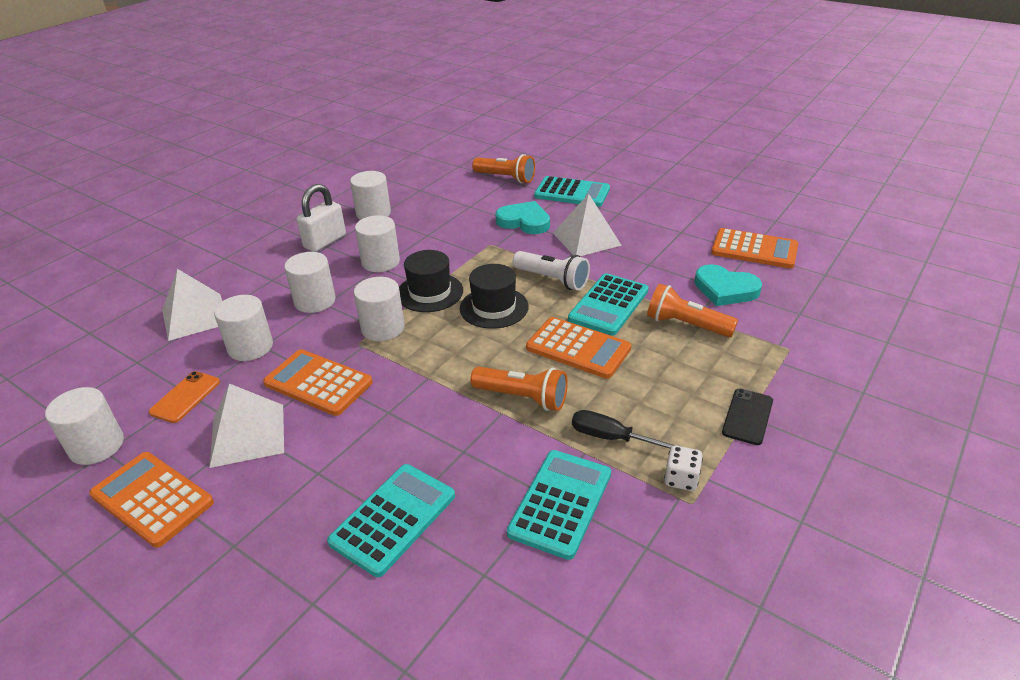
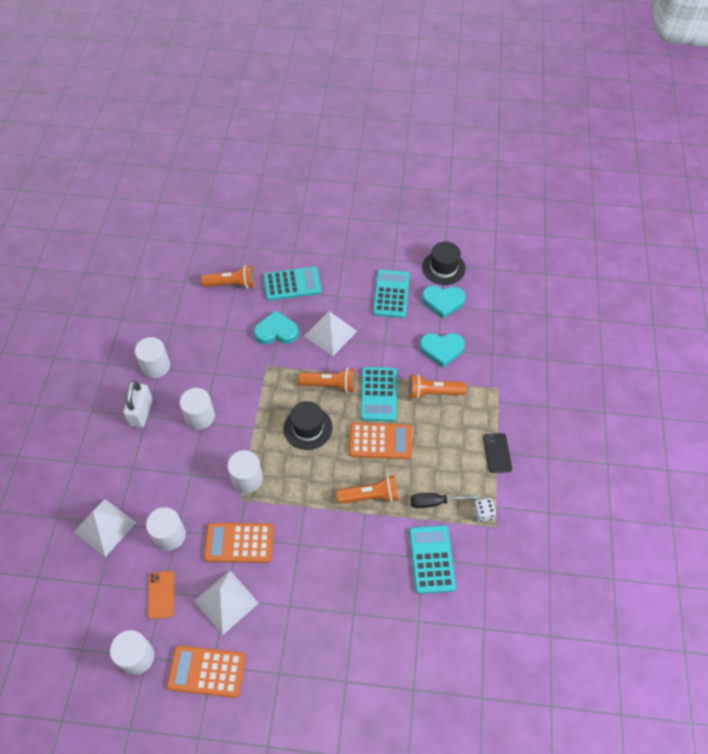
camera: 30 degrees left, 20 degrees up
(315, 301) = (181, 475): white cylinder -> none
(393, 519) = (352, 613): turquoise calculator -> turquoise calculator (391, 294)
(430, 292) = (256, 432): black hat -> black hat (443, 268)
(552, 280) = (330, 385): white flashlight -> orange flashlight
(754, 249) = (443, 301): orange calculator -> turquoise heart

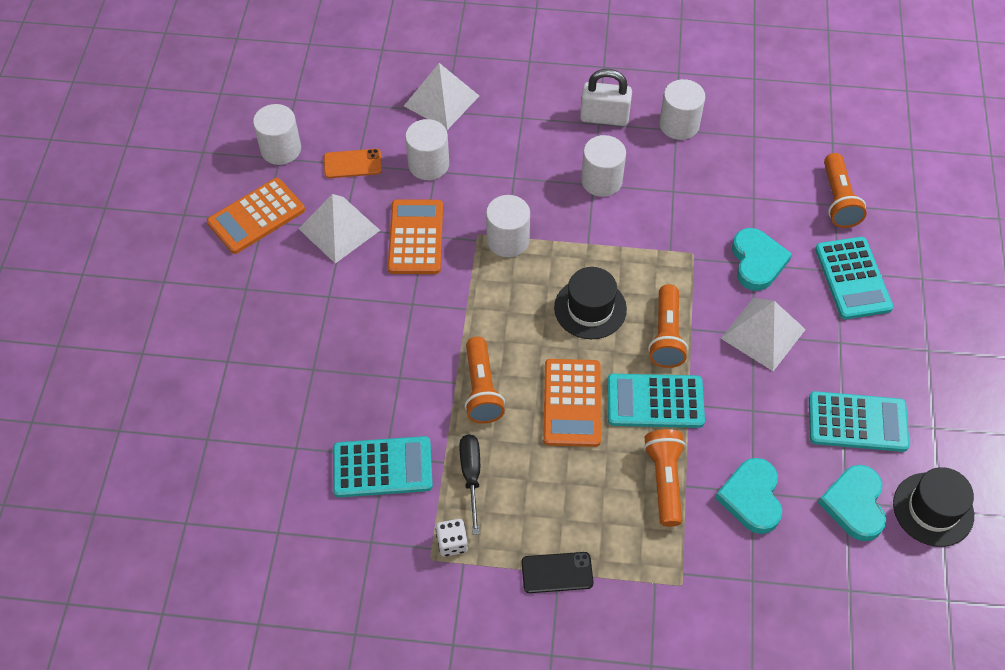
camera: 90 degrees right, 0 degrees up
(207, 671) = (256, 216): orange calculator -> orange calculator turned 135 degrees counterclockwise

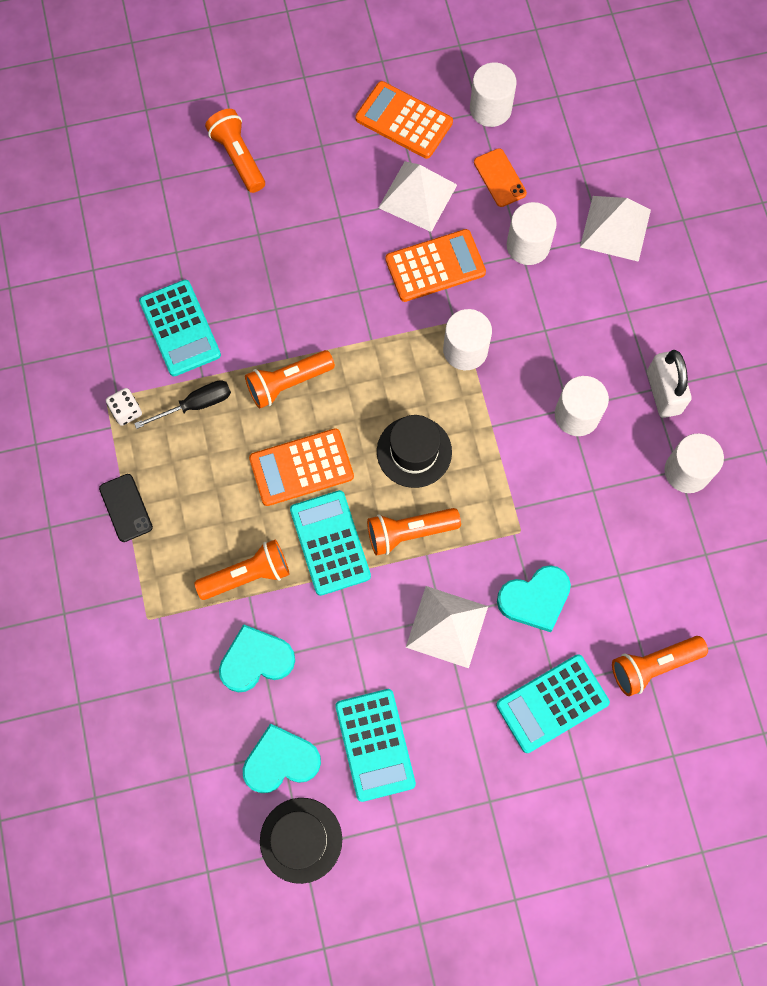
camera: 70 degrees right, 15 degrees up
(220, 362) = (238, 157): none -> orange flashlight

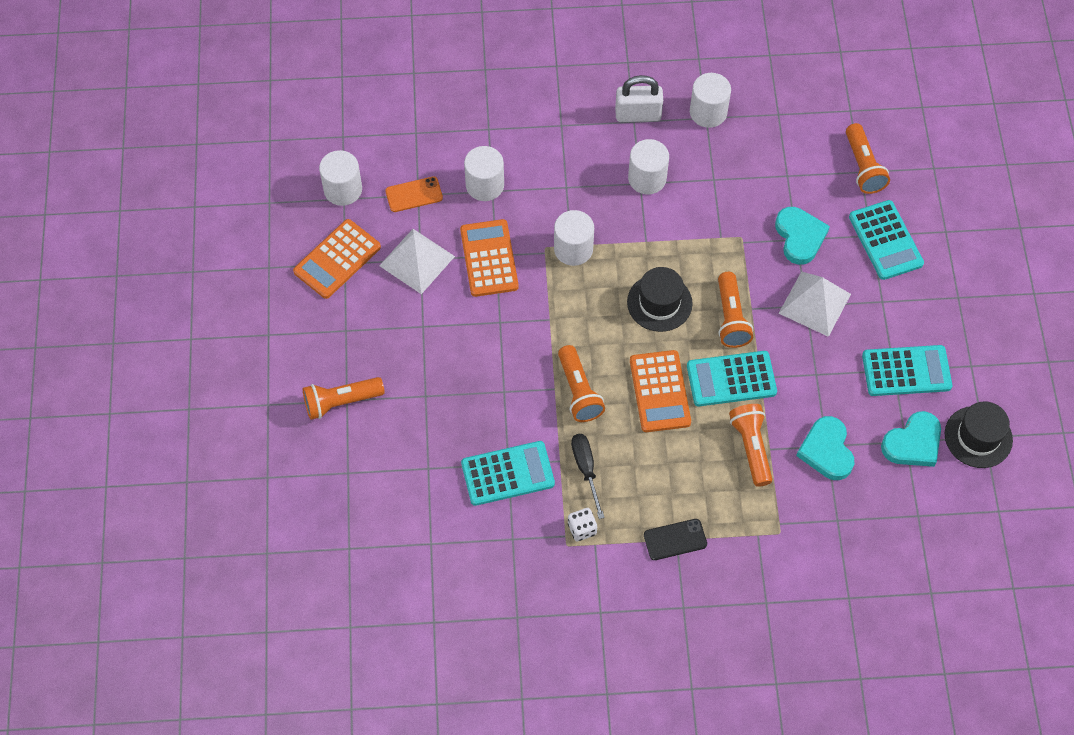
camera: 80 degrees left, 10 degrees down
(281, 761) = (913, 443): turquoise heart -> turquoise heart turned 120 degrees counterclockwise
(615, 228) = (482, 118): white pyramid -> none

